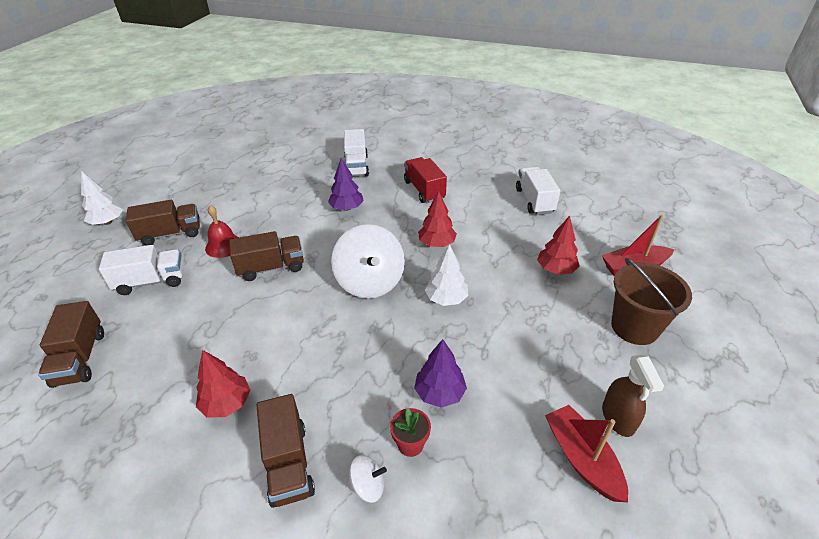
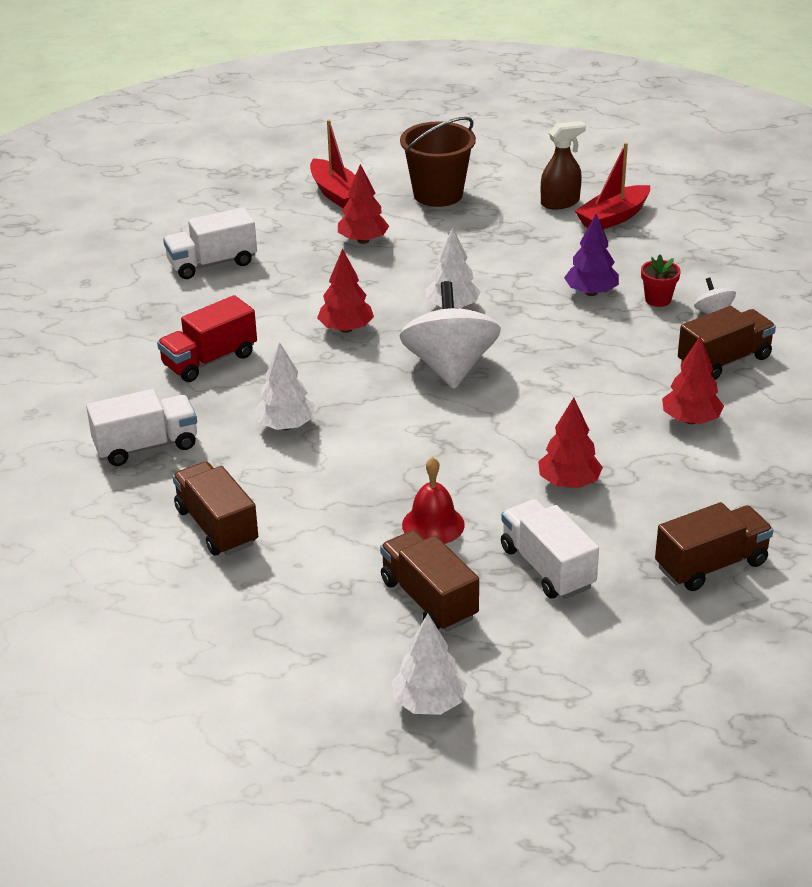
camera: 105 degrees left, 5 degrees down
(212, 310) = (569, 482): none -> red tree
(271, 268) = (461, 459): brown truck -> brown truck (217, 527)
(346, 208) = (286, 426): purple tree -> white tree
(370, 282) = (450, 367): white spinning top -> white spinning top turned 60 degrees counterclockwise

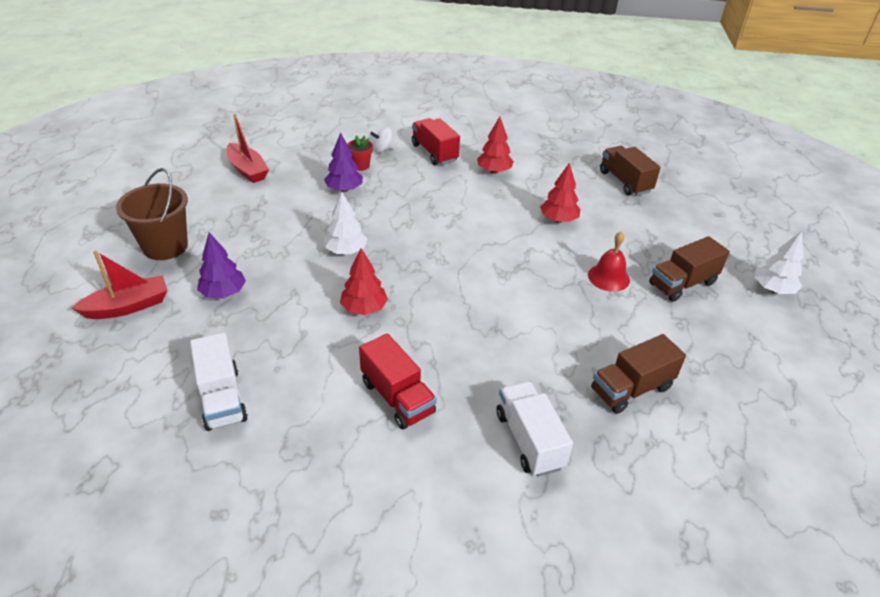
camera: 90 degrees left, 5 degrees up
(286, 426) = (499, 347): white tree -> none
(363, 240) = (223, 293): red tree -> purple tree
(450, 367) = (427, 258): white spinning top -> none
(547, 567) = (640, 235): white truck -> none
(560, 202) = (213, 189): brown spray bottle -> none
(724, 361) = (434, 153): brown truck -> red truck

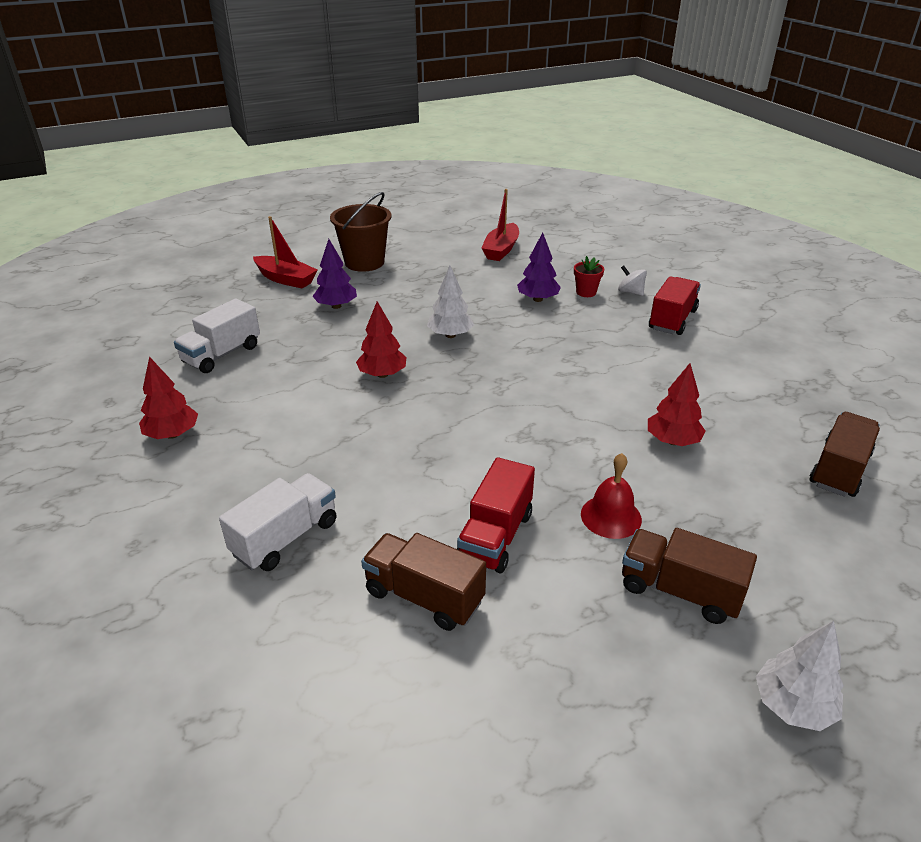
camera: 60 degrees right, 5 degrees down
(397, 397) = (284, 435): red truck -> red truck (495, 536)
(494, 171) = (698, 366): red tree -> red tree (172, 434)

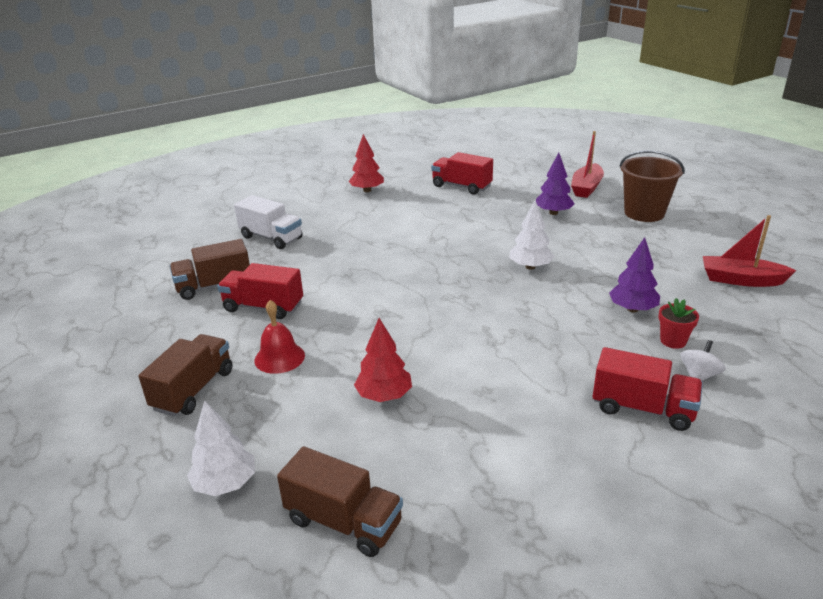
camera: 85 degrees right, 5 degrees down
(222, 354) = (461, 186): white truck -> red truck
(382, 374) = (455, 244): red tree -> none
(424, 596) = (214, 286): brown truck -> brown truck turned 135 degrees counterclockwise
(792, 705) = (75, 438): white tree -> white tree (225, 484)

